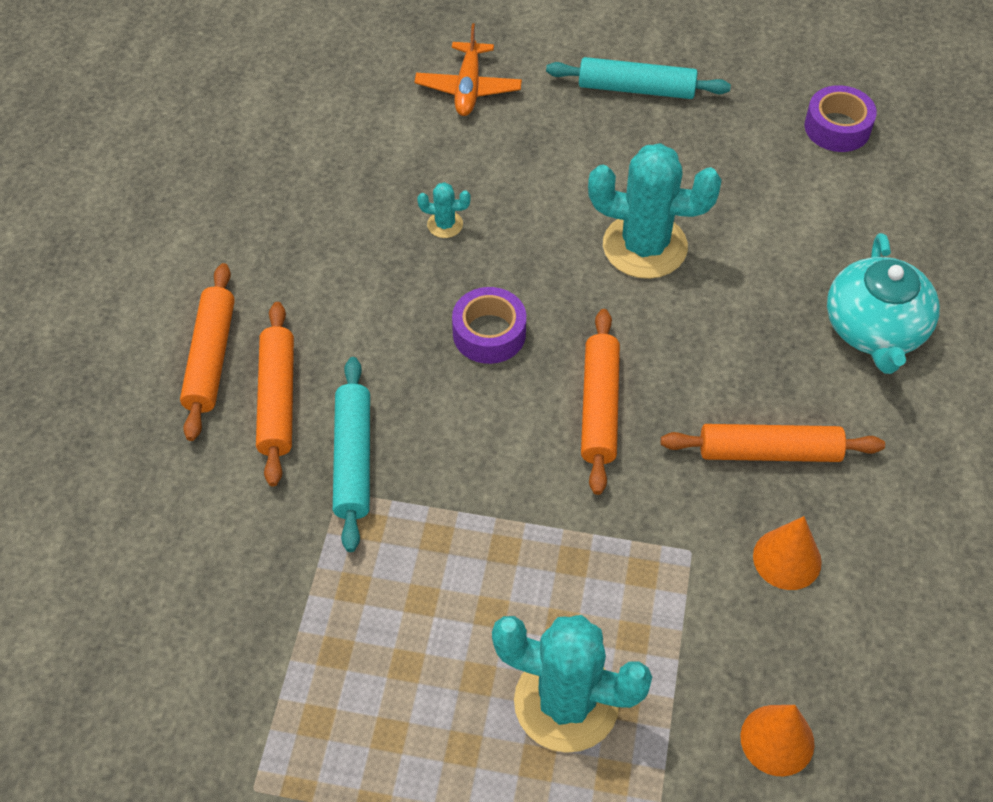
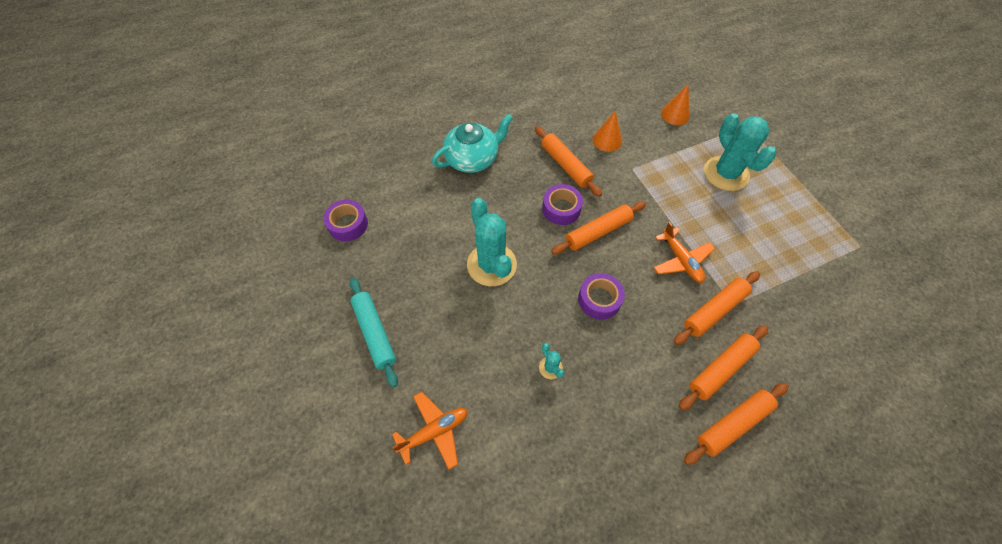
camera: 125 degrees left, 5 degrees up
(353, 459) = (714, 310): turquoise rolling pin -> orange rolling pin
(462, 481) = (681, 260): none -> orange plane
(681, 387) = (561, 209): none -> purple tape

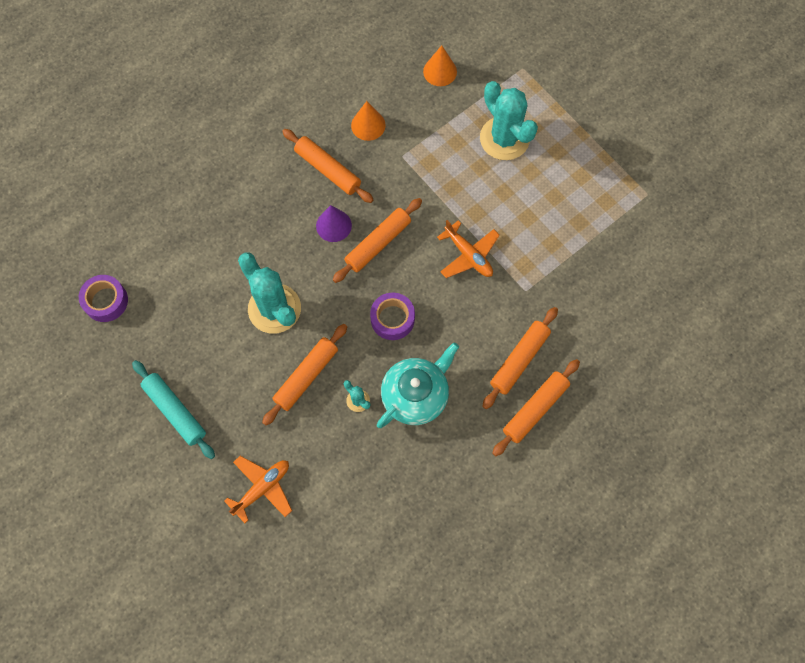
camera: 15 degrees left, 10 degrees up
(473, 159) = (221, 186): turquoise teapot -> turquoise teapot (416, 395)
(561, 209) = (333, 225): purple tape -> purple cone
(714, 310) = (507, 302): orange rolling pin -> orange rolling pin (306, 376)

